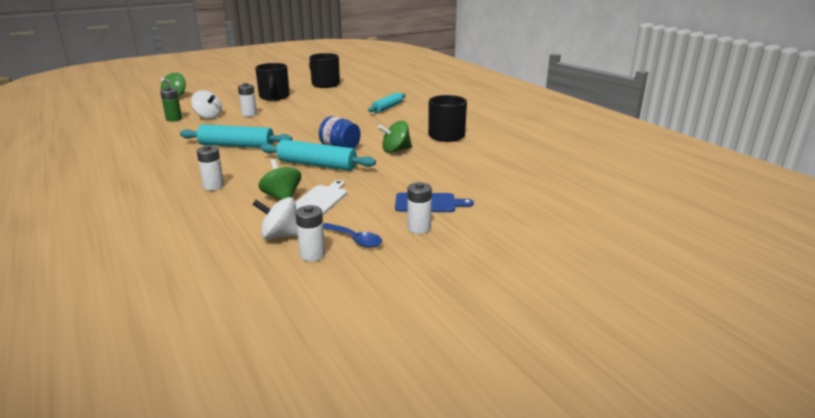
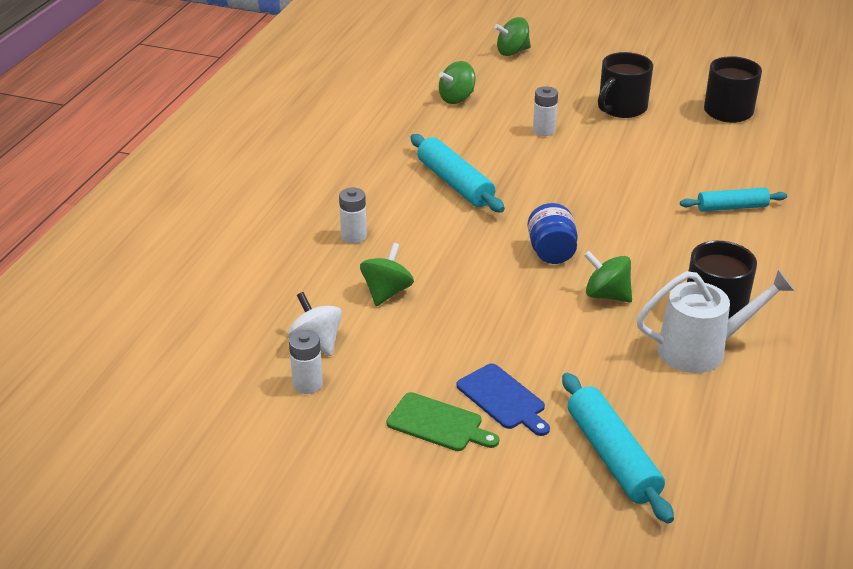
camera: 50 degrees right, 10 degrees up
(174, 119) = (457, 98): green battery -> green spinning top
(208, 116) = (496, 112): white spinning top -> none
(317, 165) = (486, 265): turquoise rolling pin -> turquoise rolling pin (612, 456)
(320, 200) = (413, 320): white cutting board -> none
(355, 240) = (364, 394): blue spoon -> none
(419, 228) = (438, 424): white battery -> green cutting board
(469, 148) = (702, 349): none -> white watering can

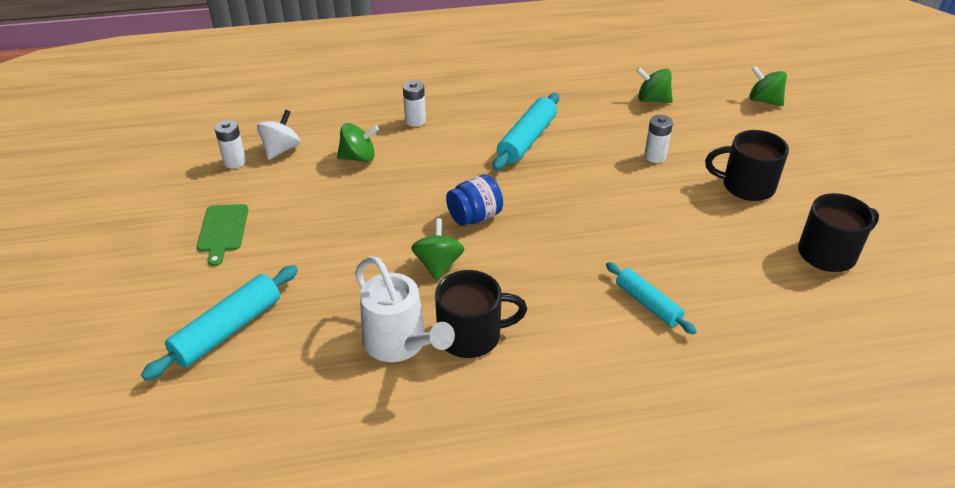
camera: 60 degrees right, 5 degrees up
(503, 399) = (267, 252): blue cutting board -> none

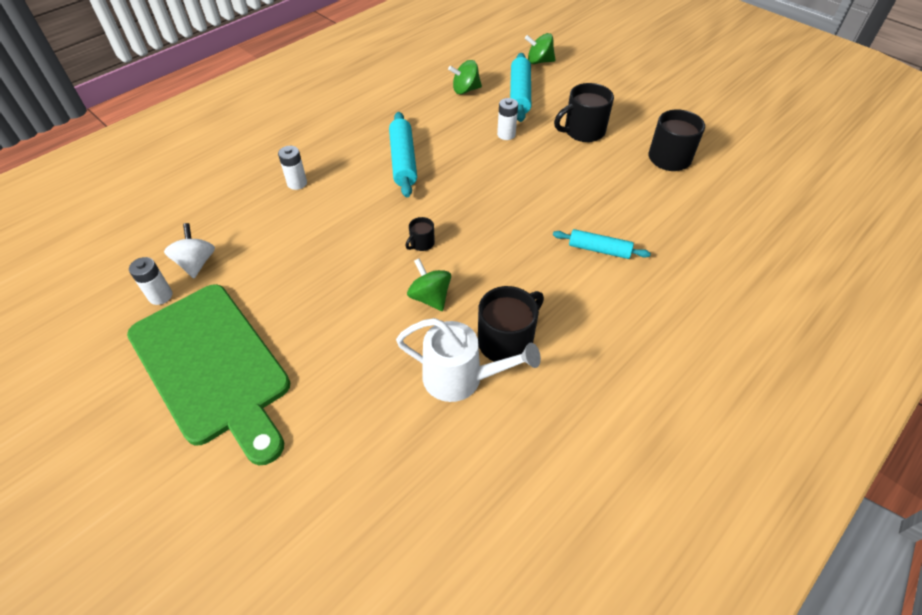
camera: 35 degrees left, 10 degrees up
(222, 231) = (212, 366): green cutting board -> green cutting board, size x2.42
(228, 330) = (307, 452): turquoise rolling pin -> turquoise rolling pin (520, 94)
(358, 157) = (277, 238): green spinning top -> none
(475, 217) = (421, 243): blue jar -> black mug

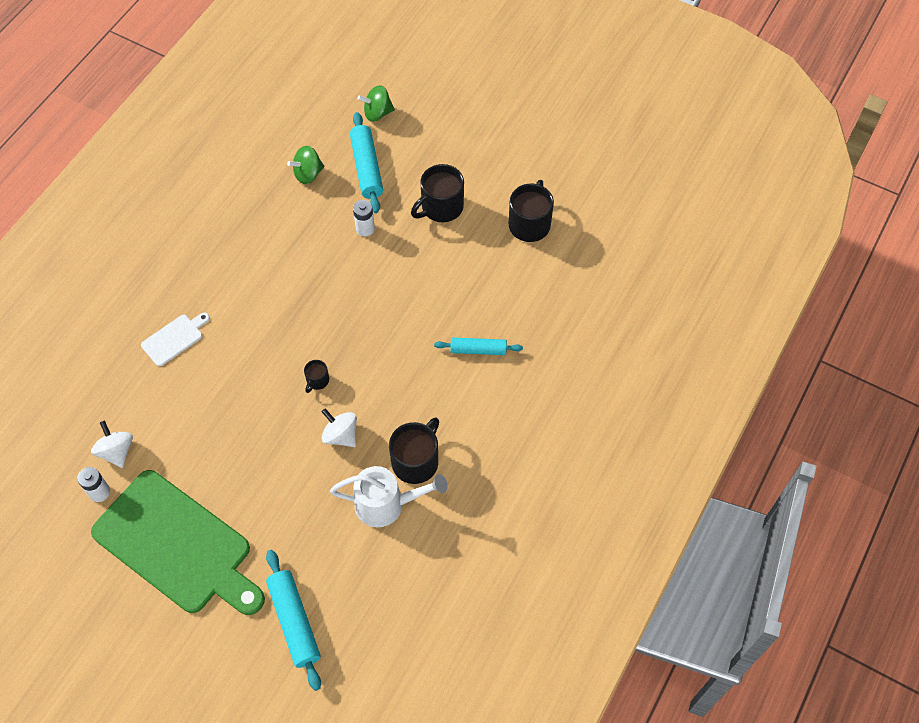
camera: 15 degrees left, 10 degrees up
(297, 183) = (174, 338): white battery -> white cutting board
(403, 161) = (271, 286): turquoise rolling pin -> turquoise rolling pin (294, 621)
(430, 297) = (341, 435): green spinning top -> white spinning top

